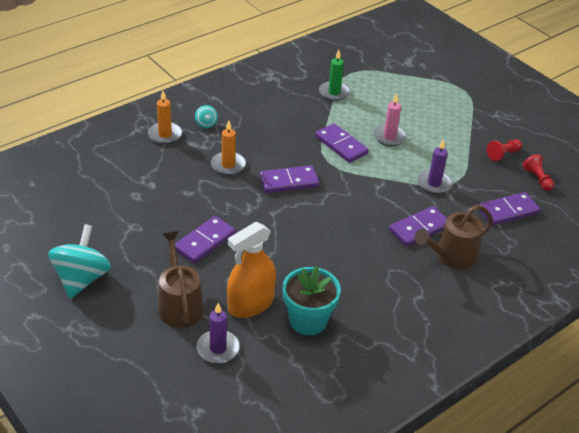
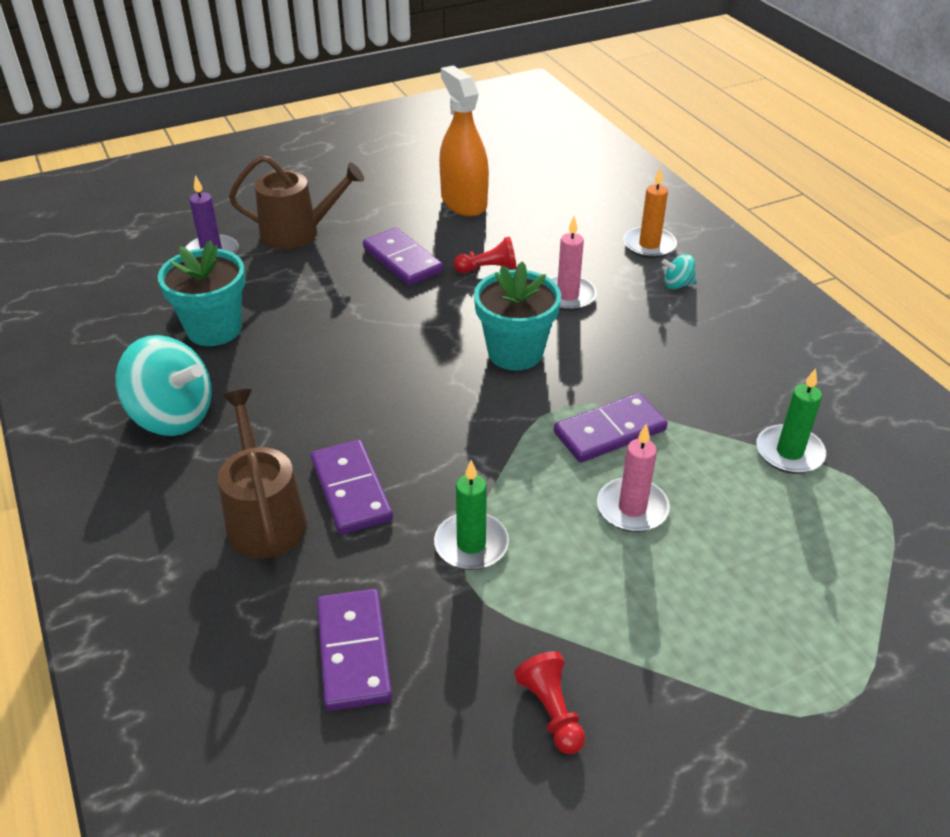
camera: 105 degrees right, 0 degrees up
(82, 278) = (372, 173): turquoise spinning top -> turquoise spinning top (172, 416)
(228, 165) = (567, 296): orange candle -> pink candle
(250, 304) = (270, 285): orange spray bottle -> orange spray bottle (464, 202)
(289, 181) = (515, 352): purple domino -> turquoise flower pot
(434, 183) = (471, 544): purple candle -> green candle
(537, 179) = (446, 757): red pawn -> red pawn (488, 269)

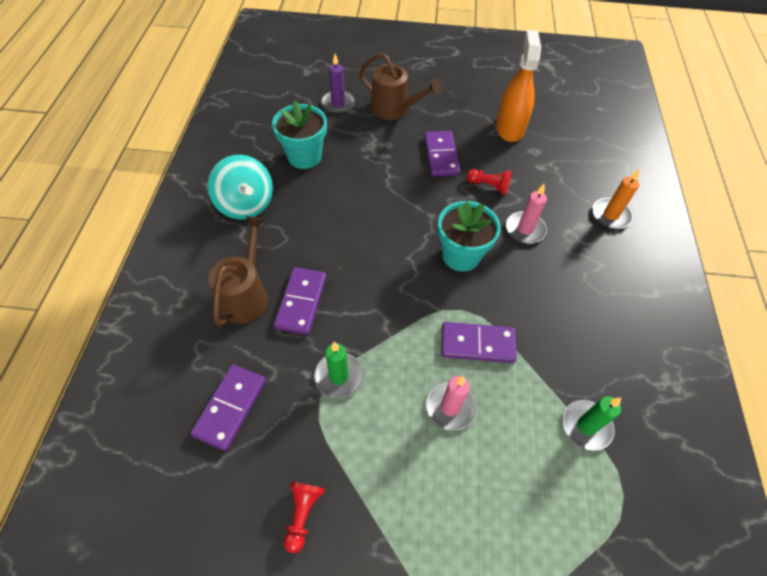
camera: 30 degrees right, 15 degrees up
(677, 285) = (607, 255): turquoise spinning top -> none

